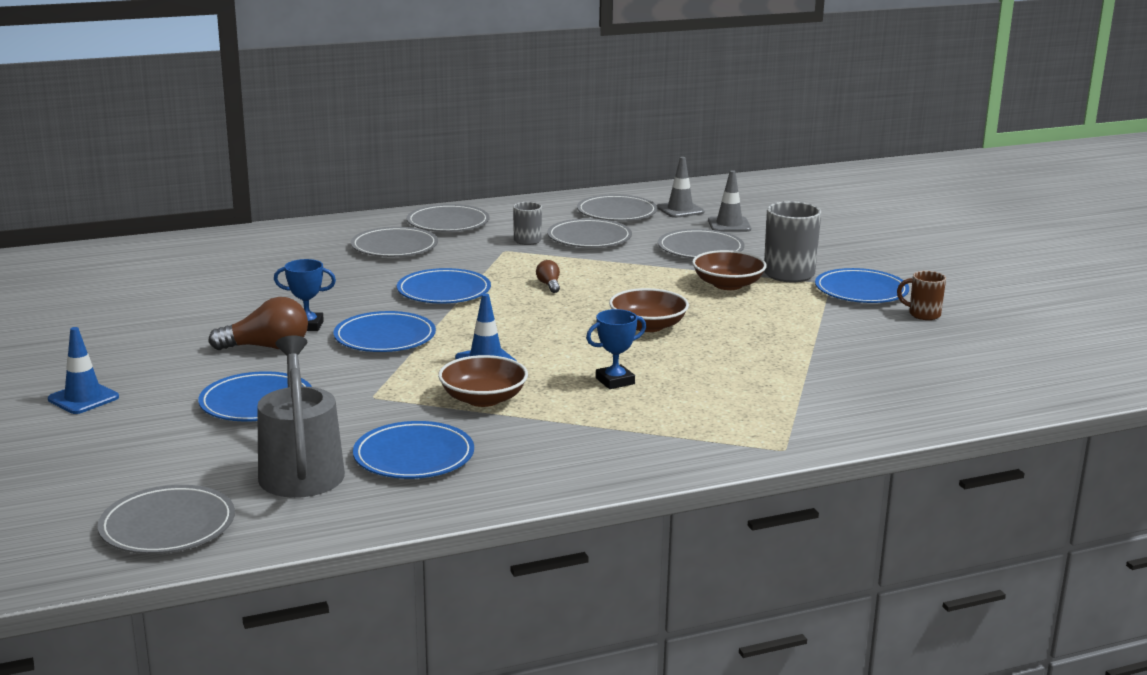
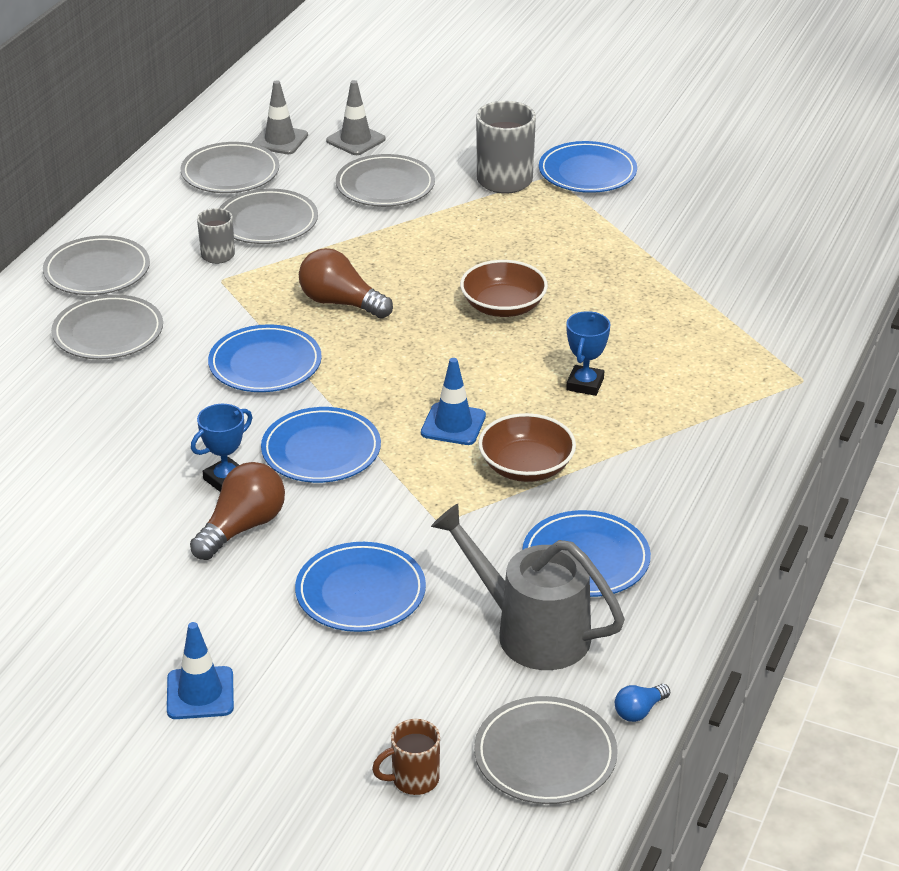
camera: 45 degrees left, 15 degrees up
(267, 540) = (639, 711): none -> blue light bulb
(549, 285) = (340, 303): brown light bulb -> brown light bulb, size x1.96
(728, 284) = (480, 220): brown bowl -> none
(923, 314) = (669, 176): brown mug -> brown mug (413, 779)

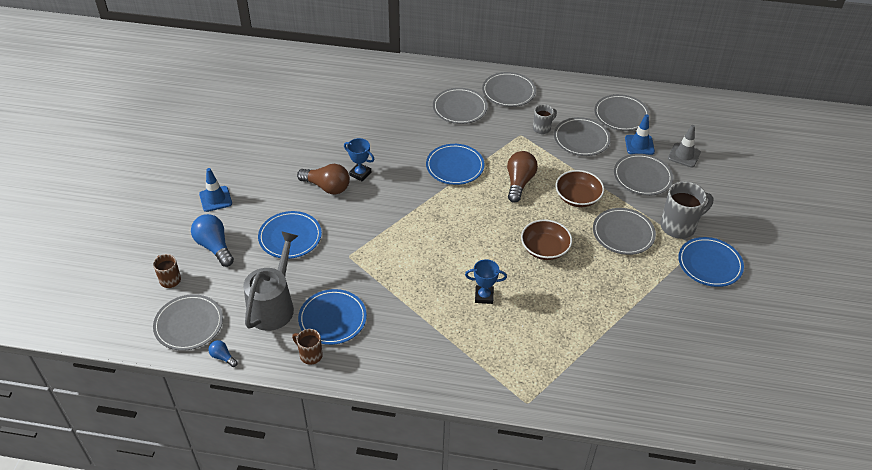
camera: 75 degrees right, 10 degrees up
(280, 140) = (665, 126): grey traffic cone -> none
(321, 450) = (392, 201): blue plate -> none
(344, 704) = (214, 246): none -> blue light bulb
(453, 424) = (428, 247): blue traffic cone -> blue traffic cone (639, 145)
(499, 229) = (623, 233): none -> grey plate
(526, 466) = (402, 282): brown bowl -> brown bowl (577, 197)
(661, 596) = (310, 355): none -> brown mug

